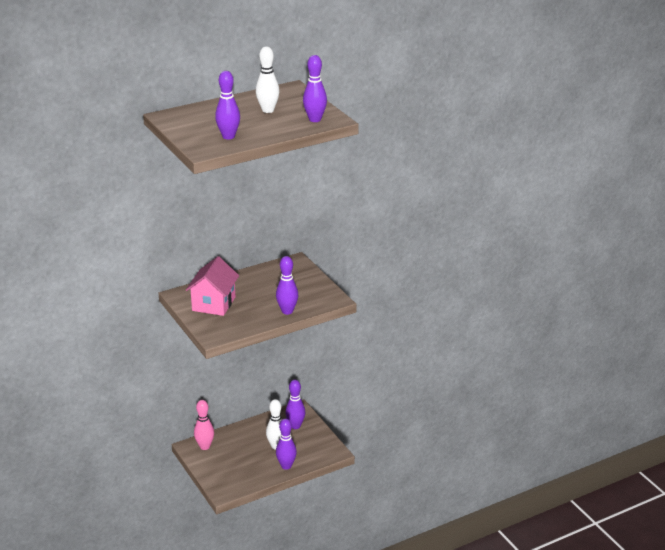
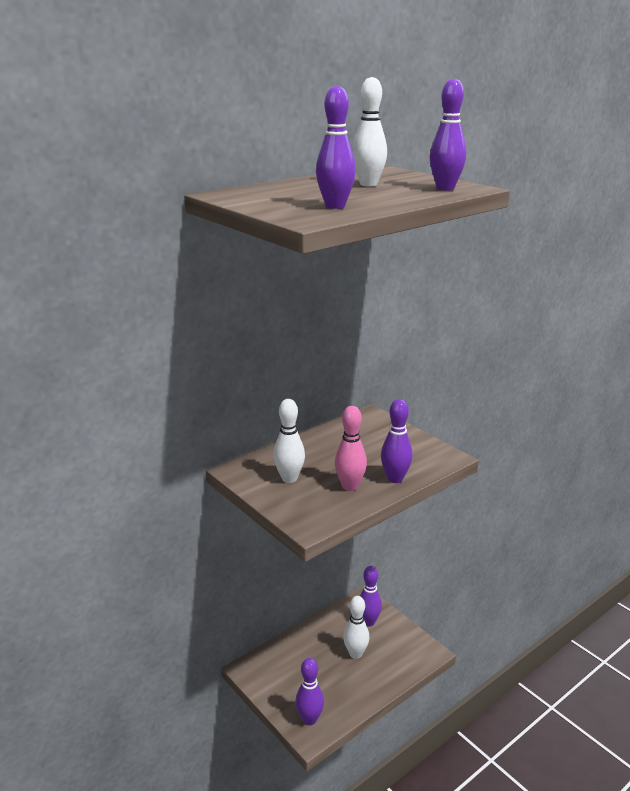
camera: 10 degrees left, 5 degrees down
(205, 446) = (265, 666): pink bowling pin -> pink bowling pin (350, 486)
(213, 304) = (289, 478): pink house -> white bowling pin
(286, 466) = (378, 681): purple bowling pin -> purple bowling pin (309, 719)

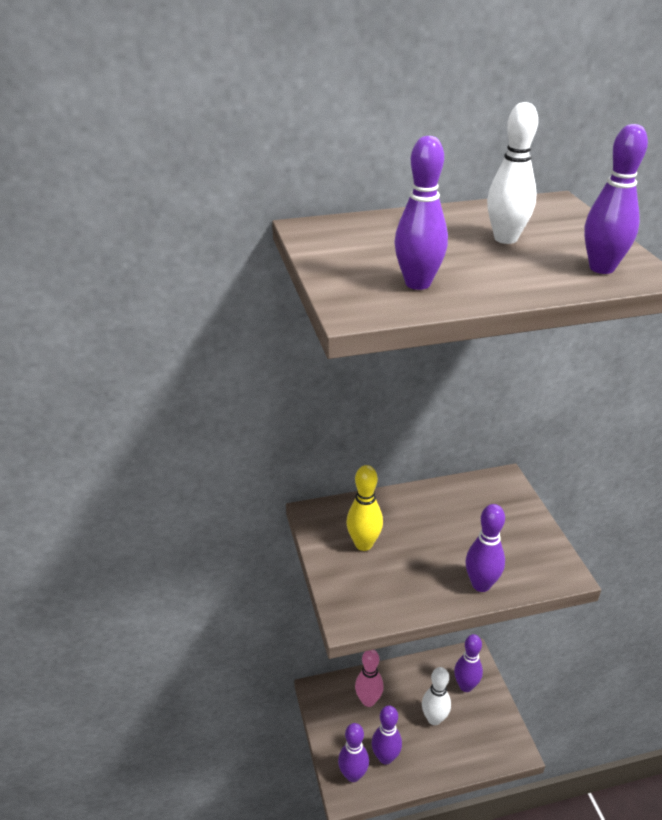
camera: 25 degrees right, 10 degrees up
(289, 478) = (363, 544): white bowling pin -> yellow bowling pin
(330, 696) = (385, 757): none -> purple bowling pin
(350, 486) = (423, 578): pink bowling pin -> pink bowling pin (368, 700)

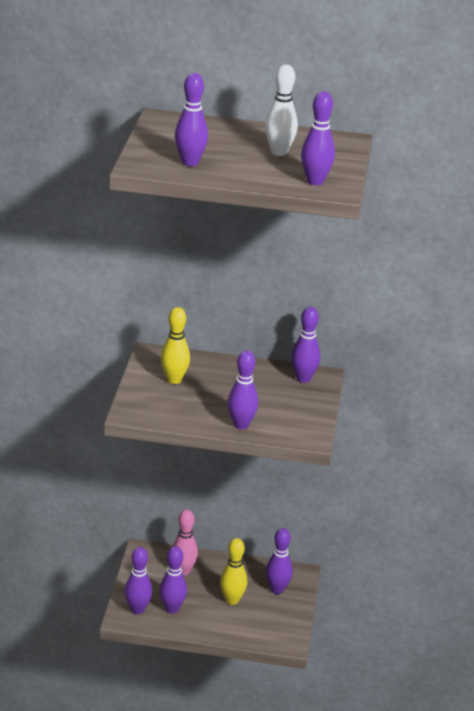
camera: 20 degrees right, 5 degrees down
(434, 719) = (232, 600): white bowling pin -> yellow bowling pin
(491, 491) = (303, 379): none -> purple bowling pin

